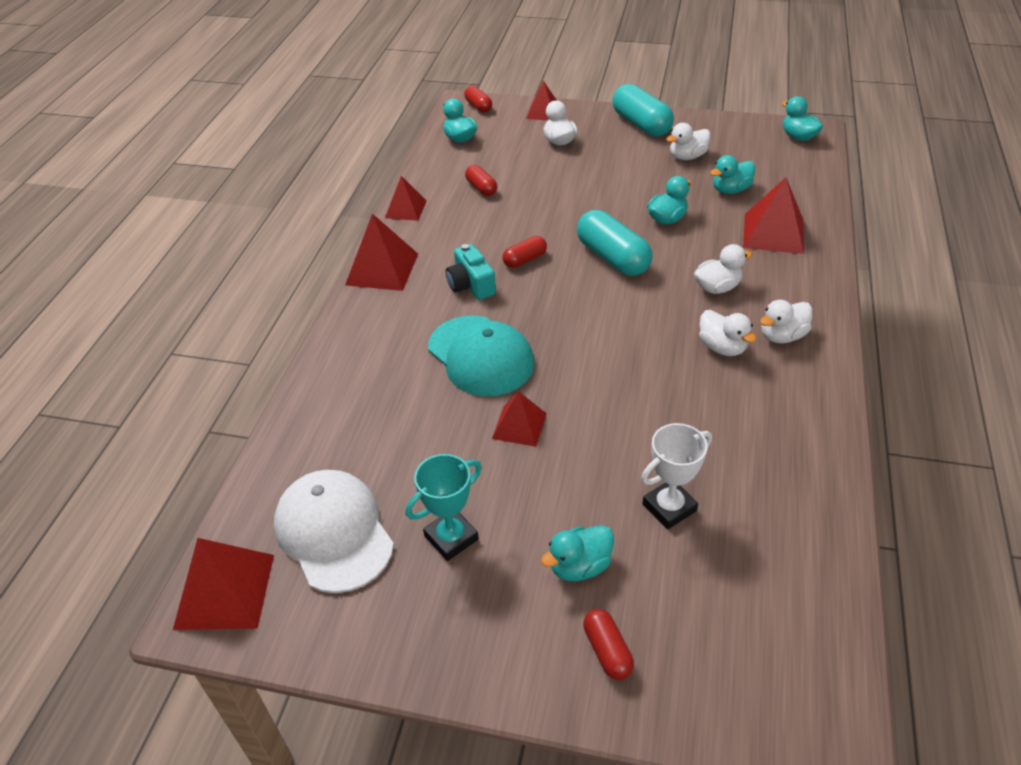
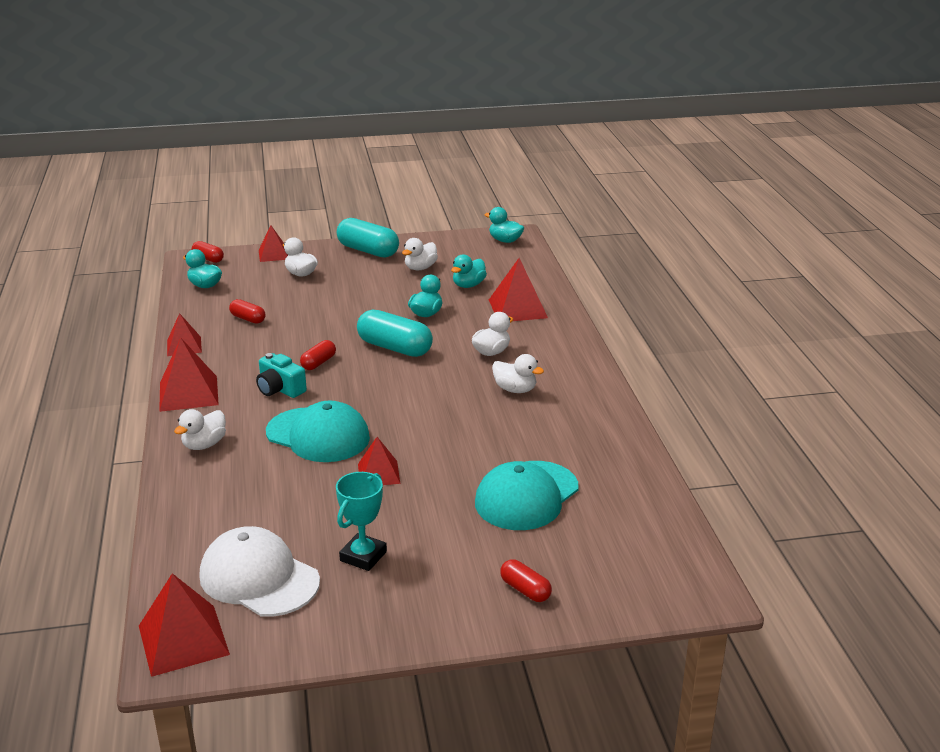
camera: 25 degrees left, 15 degrees down
(579, 566) = (477, 547): turquoise duck -> none
(669, 507) = (526, 496): white trophy -> turquoise cap
(782, 336) = (557, 373): white duck -> white duck (204, 445)

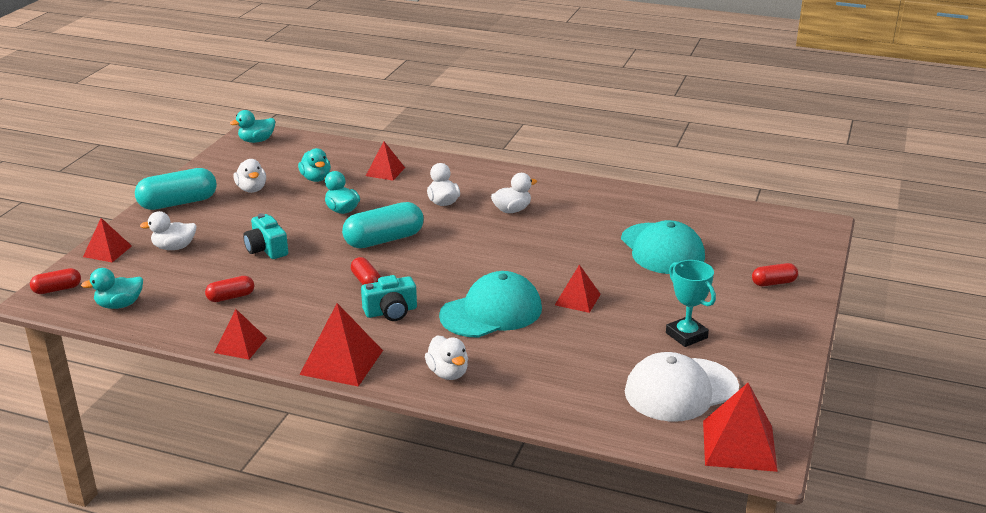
camera: 60 degrees left, 0 degrees up
(331, 307) = (266, 249): none -> turquoise camera
(517, 308) = (385, 171): red pyramid -> red pyramid, size x0.63

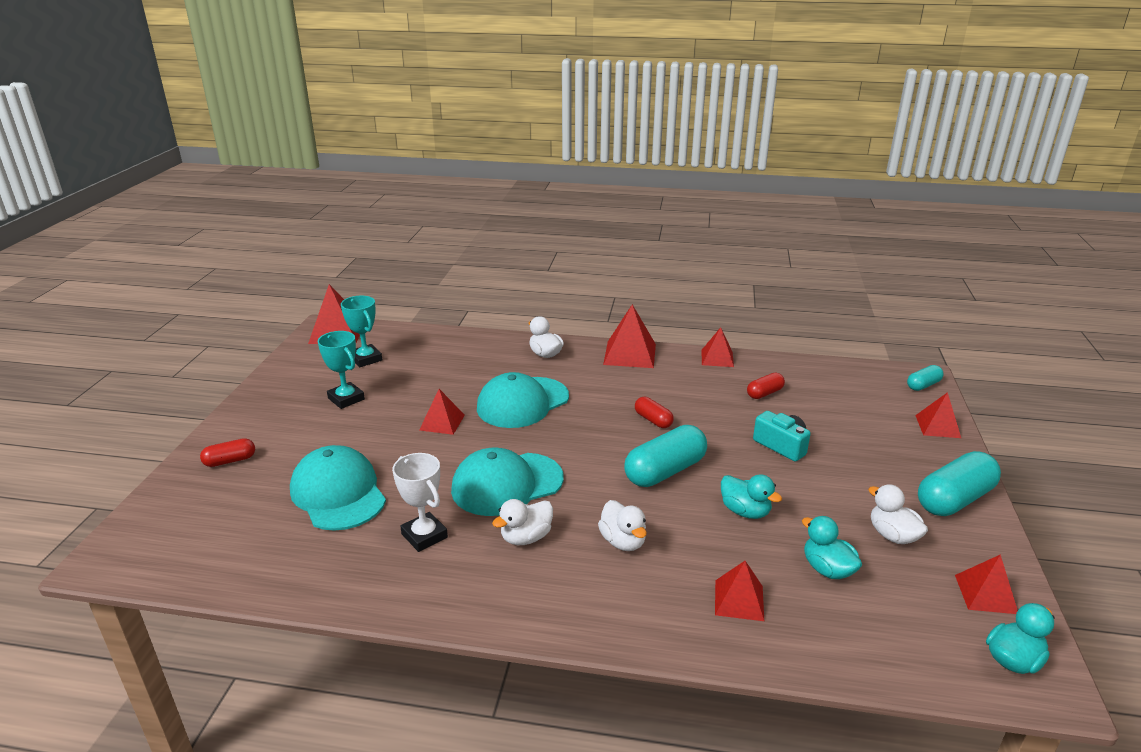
camera: 170 degrees right, 0 degrees up
(57, 289) = (923, 385): red capsule -> turquoise capsule
(119, 305) = (850, 378): turquoise duck -> none
(174, 247) = (878, 437): white duck -> none
(232, 162) = (986, 594): none -> red pyramid
(391, 312) = (613, 394): turquoise camera -> none
(520, 243) = (507, 484): none -> turquoise cap
(587, 217) = (424, 536): none -> white trophy
(680, 390) = (366, 359): white cap -> turquoise trophy

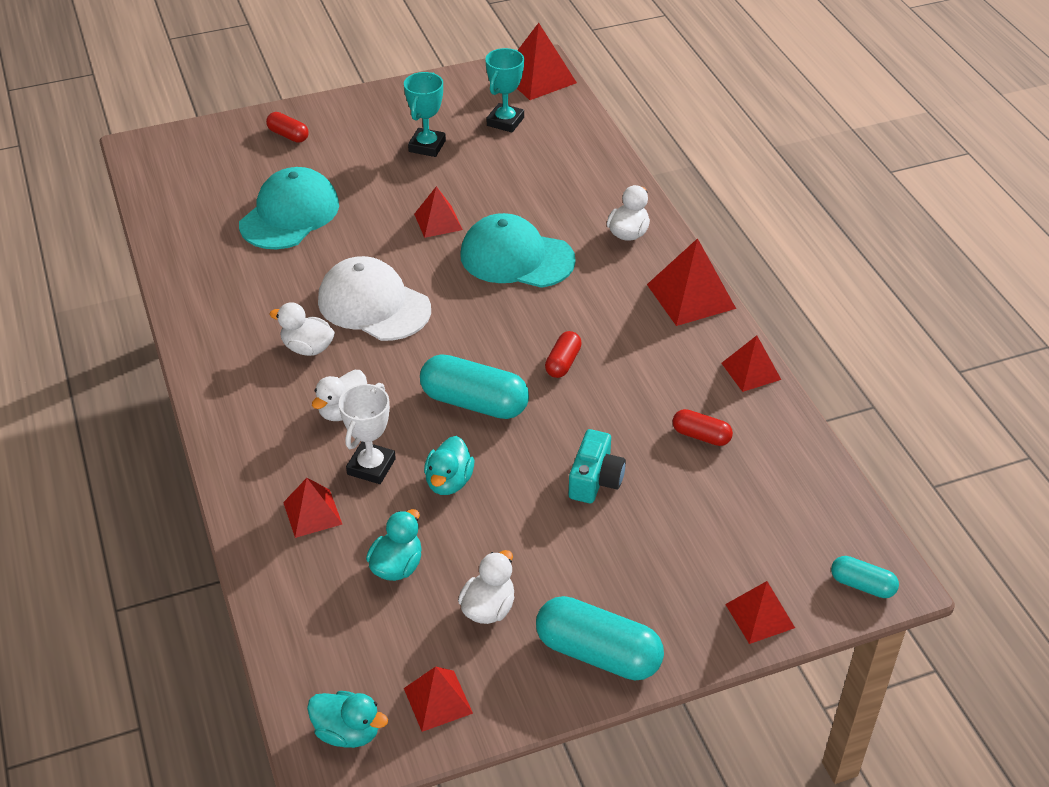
camera: 60 degrees right, 15 degrees up
(424, 536) = (270, 288): white trophy -> white trophy (371, 466)
(507, 484) = (373, 305): turquoise cap -> white cap

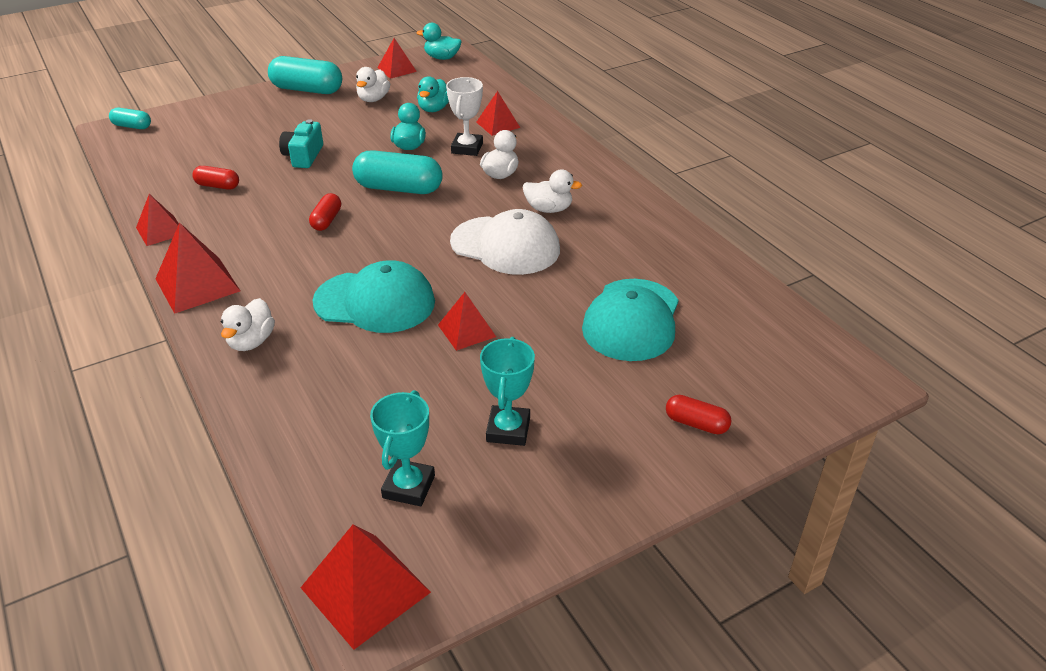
camera: 170 degrees right, 5 degrees down
(760, 615) = (205, 110): red pyramid -> none

